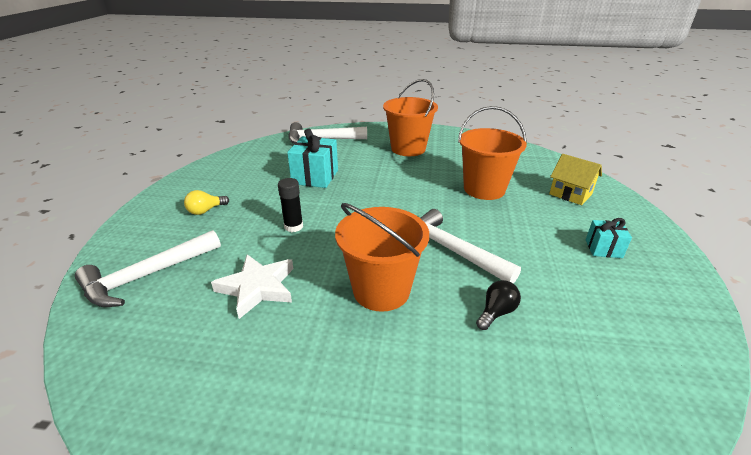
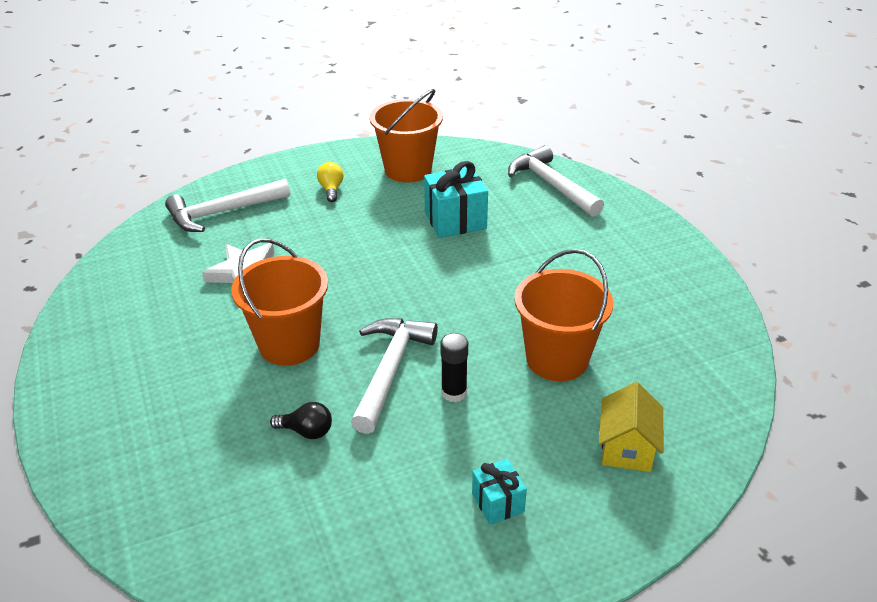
camera: 60 degrees right, 5 degrees up
(147, 276) = (222, 212): white hammer -> white hammer turned 45 degrees counterclockwise
(205, 210) = (331, 189): yellow light bulb -> yellow light bulb turned 60 degrees clockwise
(293, 226) = (348, 250): black glue stick -> black glue stick (454, 392)
(408, 149) = (605, 259): orange bucket -> orange bucket (408, 170)

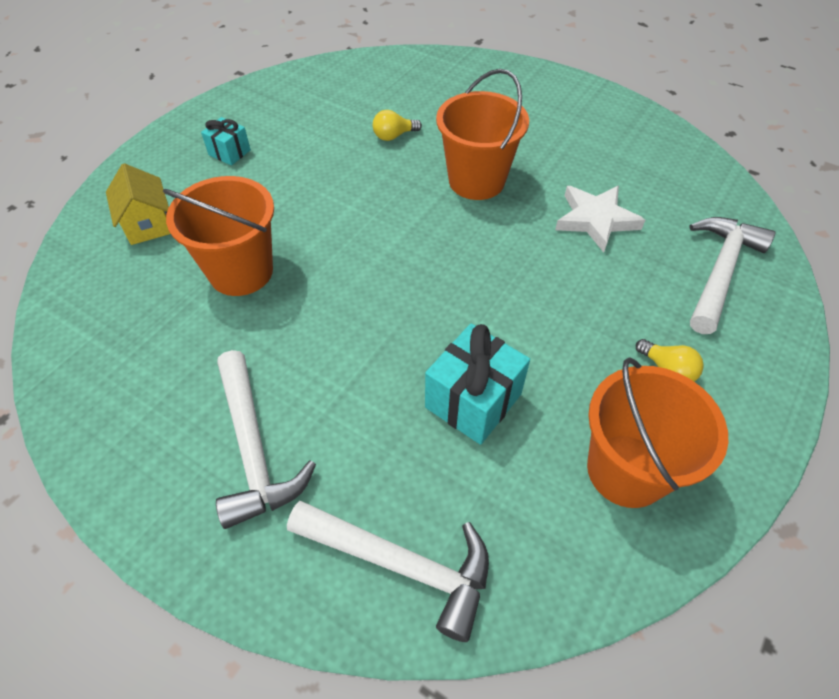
camera: 145 degrees right, 15 degrees up
(306, 431) = (394, 136): black light bulb -> yellow light bulb
(390, 370) = (377, 198): white hammer -> white hammer (254, 449)
(454, 392) = (312, 204): black glue stick -> none

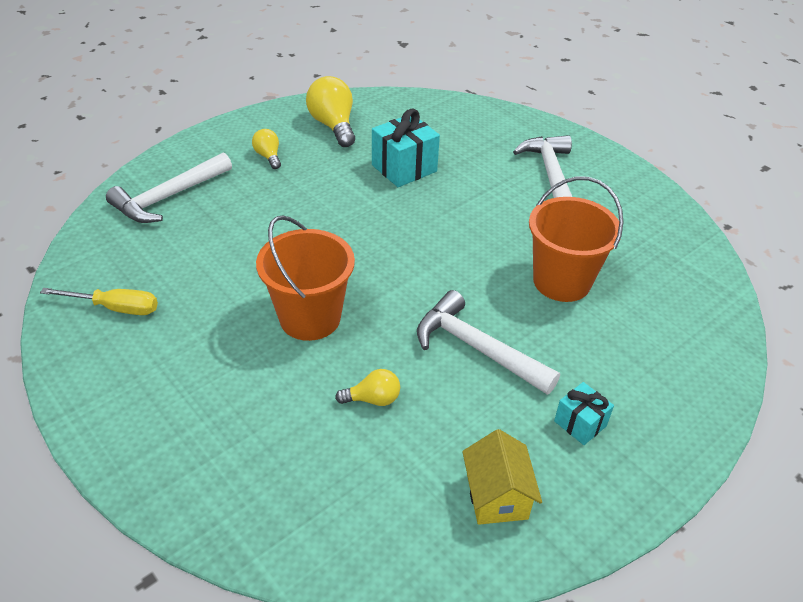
camera: 165 degrees left, 10 degrees down
(148, 224) = (659, 348): yellow house -> yellow house (497, 496)
(402, 564) = (473, 121): white hammer -> white hammer (476, 348)
(596, 220) = (227, 255): white star -> none
(626, 470) = (333, 126): orange bucket -> yellow light bulb
(643, 153) = (115, 308): none -> yellow screwdriver

